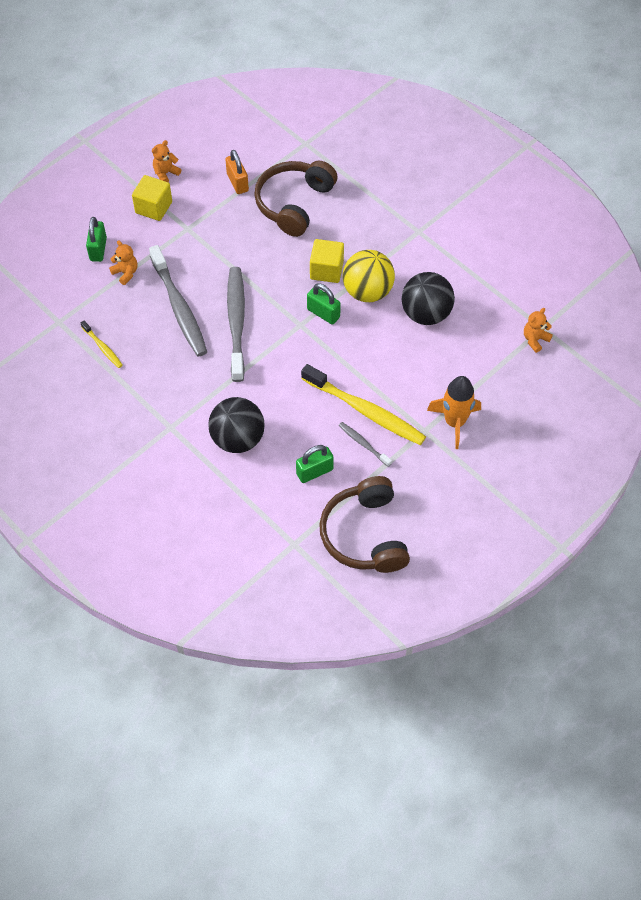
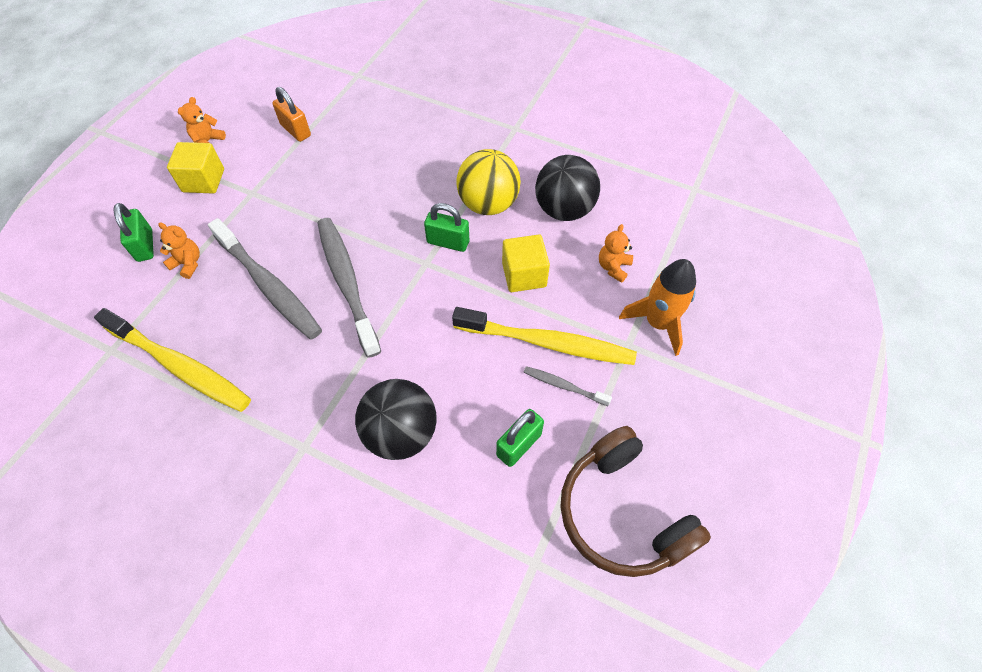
camera: 20 degrees left, 0 degrees up
(103, 347) = (180, 366): yellow toothbrush -> yellow toothbrush, size x2.10
(294, 203) = (367, 135): brown headphones -> none
(326, 270) = (432, 194): yellow cube -> yellow cube (524, 275)
(535, 339) = (694, 203): orange teddy bear -> orange teddy bear (613, 267)

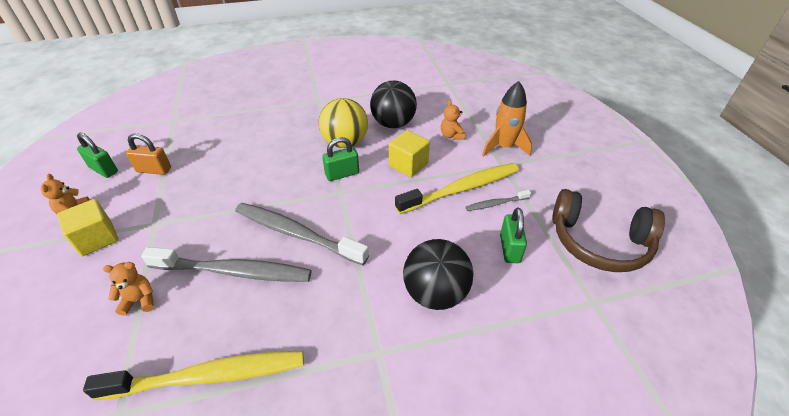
camera: 40 degrees left, 15 degrees down
(145, 245) = (78, 313): green padlock -> green padlock (104, 170)

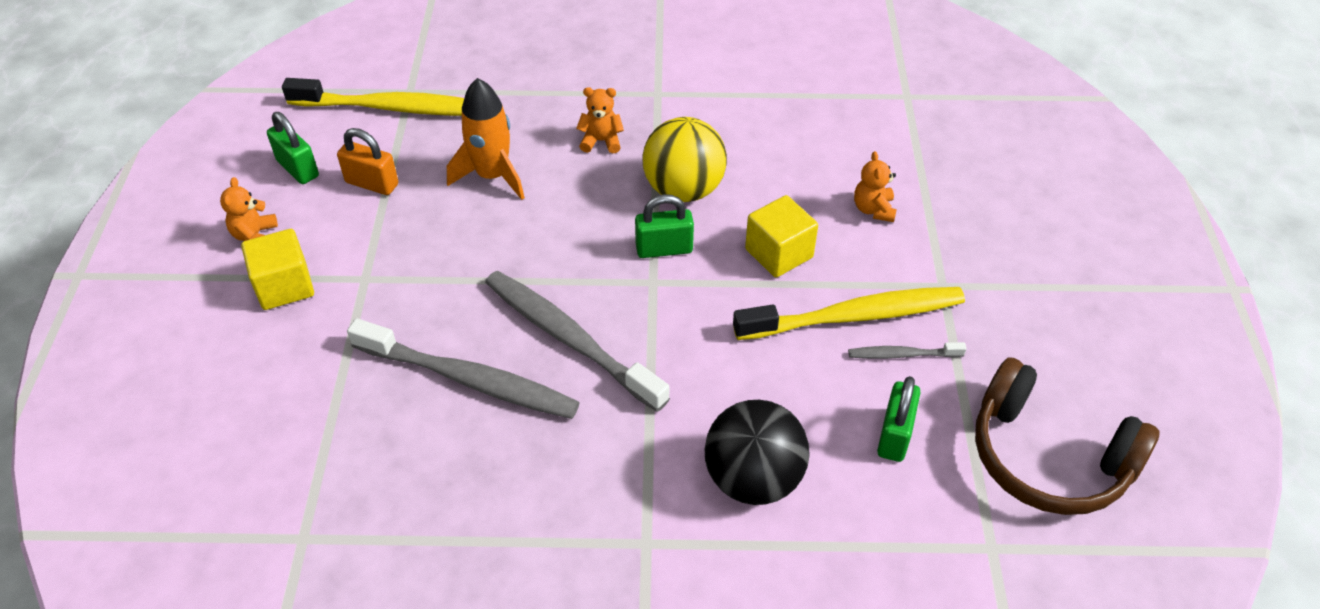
camera: 15 degrees right, 5 degrees up
(139, 300) = (337, 394): orange teddy bear -> orange teddy bear (601, 141)
(209, 376) = (416, 518): yellow toothbrush -> yellow toothbrush (392, 108)
(393, 124) = (777, 166): black ball -> none
(504, 147) = (959, 251): orange rocket -> orange rocket (492, 176)

